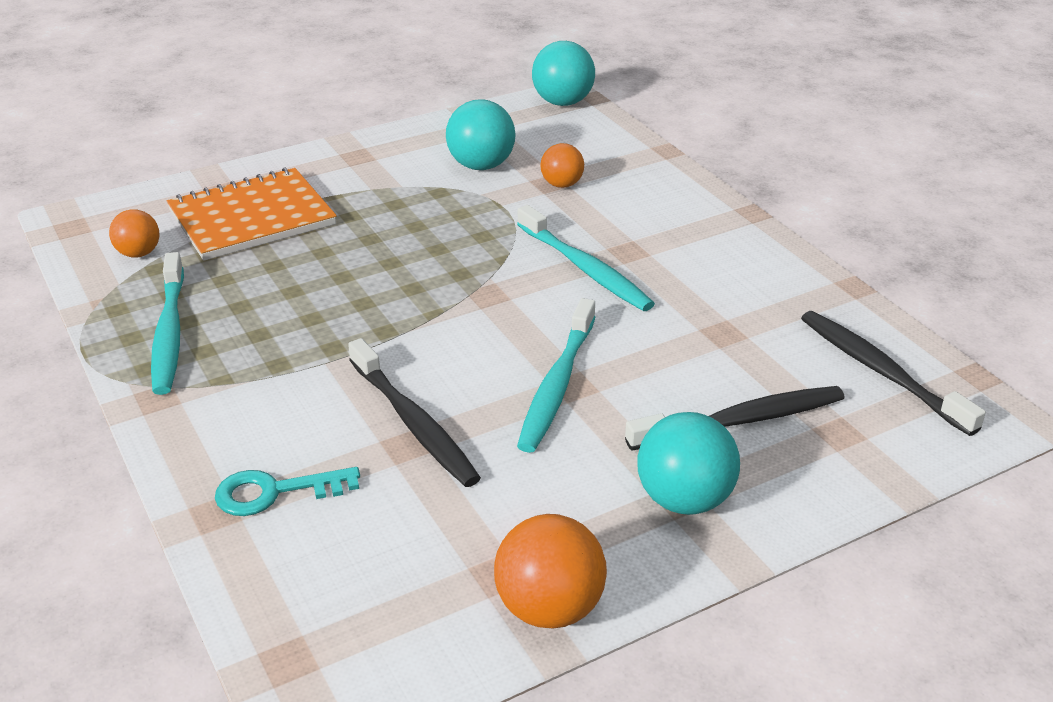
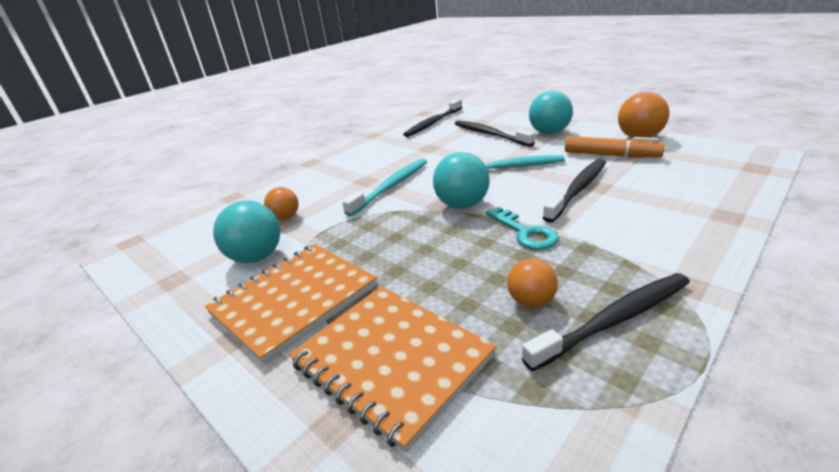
camera: 105 degrees left, 5 degrees down
(139, 253) = (517, 427): orange ball -> orange ball (531, 301)
(169, 333) = (614, 320): turquoise toothbrush -> black toothbrush
(274, 492) = (683, 206): turquoise key -> turquoise key (525, 232)
(380, 182) = (294, 300): none -> orange notebook
(499, 520) = (611, 155): none -> orange marker
(562, 102) = (135, 252): turquoise ball -> turquoise ball (462, 205)

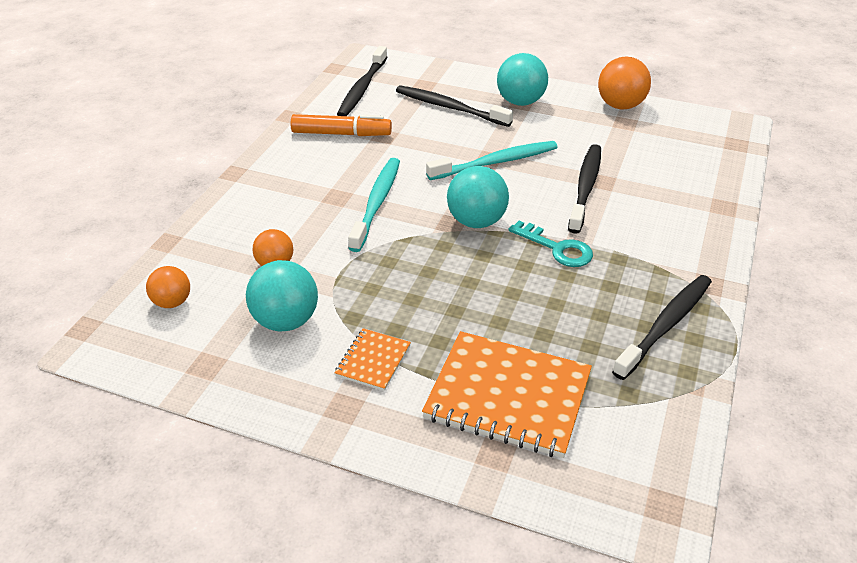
camera: 25 degrees left, 10 degrees up
(294, 300) = (373, 361): orange notebook -> orange notebook, size x0.49
(531, 301) = (595, 321): orange ball -> orange ball (172, 302)
(611, 155) = (600, 135): orange marker -> orange marker (341, 134)

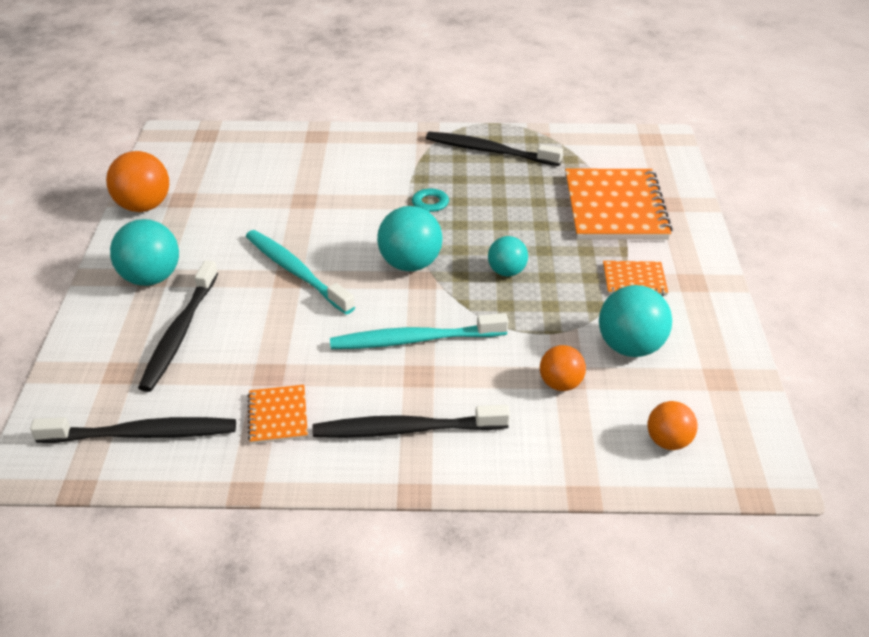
camera: 110 degrees left, 0 degrees up
(341, 134) = (278, 416): orange marker -> orange notebook
(435, 276) = (506, 271): none -> turquoise ball
(585, 187) = (319, 208): black toothbrush -> black toothbrush (406, 429)

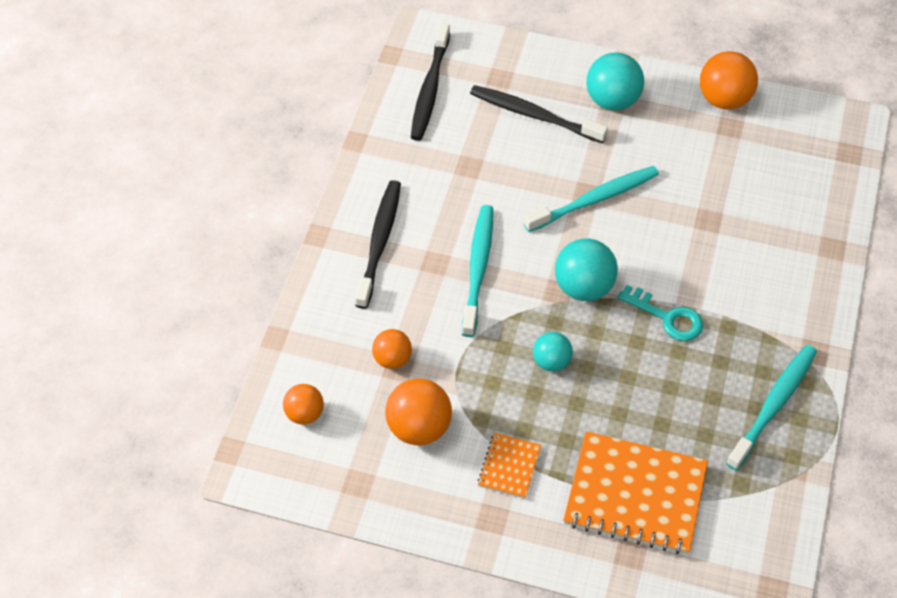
camera: 105 degrees right, 15 degrees up
(278, 416) = (421, 167): orange notebook -> none
(489, 151) = (773, 405): black toothbrush -> turquoise toothbrush
(630, 347) = (419, 427): turquoise ball -> orange ball

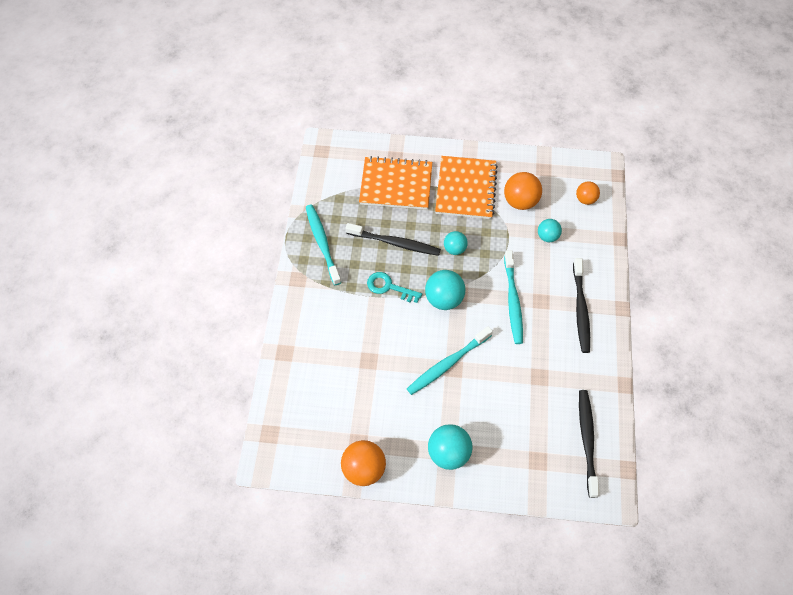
camera: 170 degrees right, 5 degrees up
(392, 359) = (547, 236): orange ball -> turquoise ball
(509, 466) = (466, 189): orange notebook -> orange notebook, size x2.06
(534, 115) = (504, 429): black toothbrush -> black toothbrush (395, 243)
(773, 405) = (322, 243): turquoise toothbrush -> turquoise toothbrush turned 135 degrees clockwise

